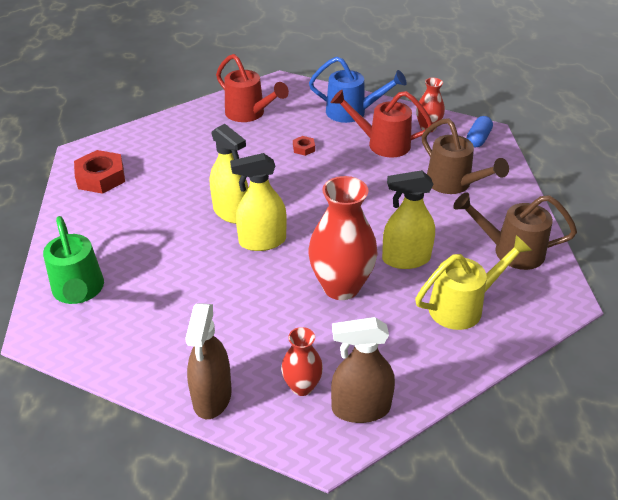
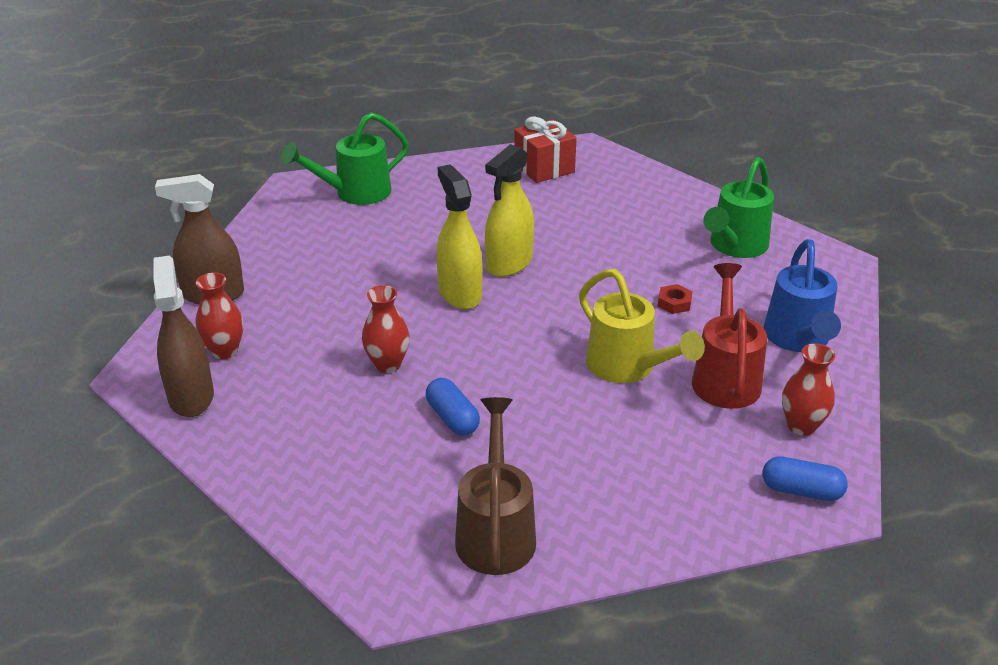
camera: 80 degrees right, 5 degrees down
(101, 177) = (544, 168): red nut -> red gift
(249, 114) = (735, 246): red watering can -> green watering can
(341, 287) = (387, 364): red vase -> red vase, size x0.54
(406, 259) = (452, 418): yellow spray bottle -> blue capsule
(453, 184) = (649, 462): brown watering can -> none
(462, 306) = (364, 478): yellow watering can -> yellow watering can (627, 367)

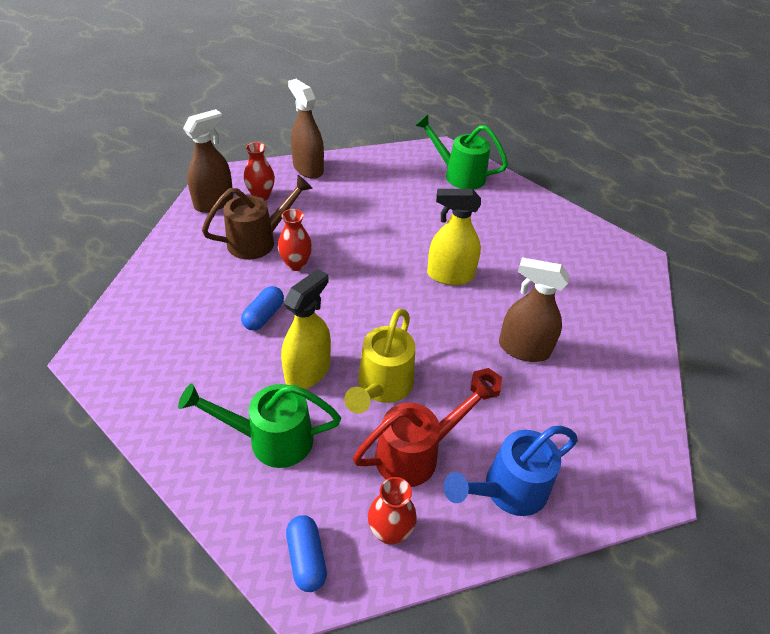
camera: 55 degrees right, 10 degrees up
(460, 294) = (394, 266): yellow spray bottle -> yellow spray bottle (308, 372)
(496, 532) = (166, 382): brown watering can -> brown watering can (258, 241)
(544, 168) = (585, 246): red gift -> none
(646, 261) = (523, 349): none -> brown spray bottle
(735, 246) = (601, 399): green watering can -> green watering can (271, 439)

